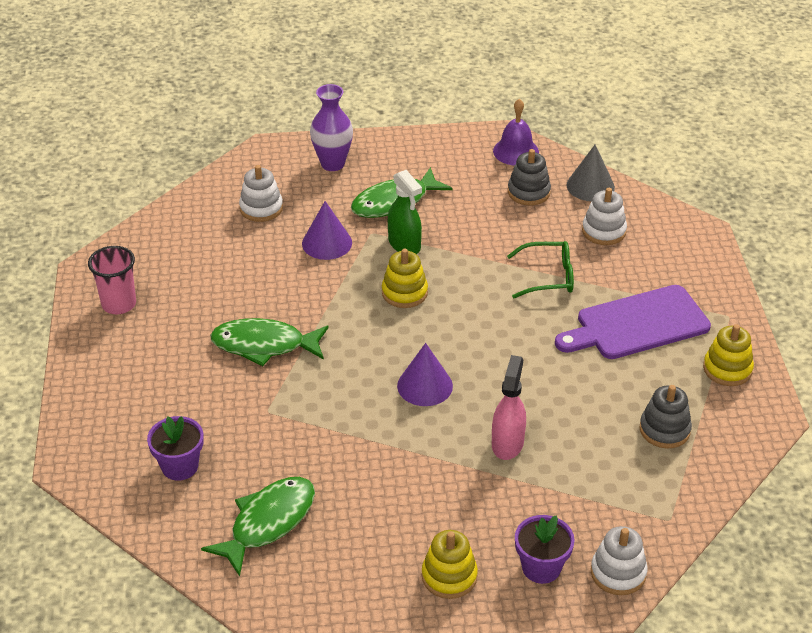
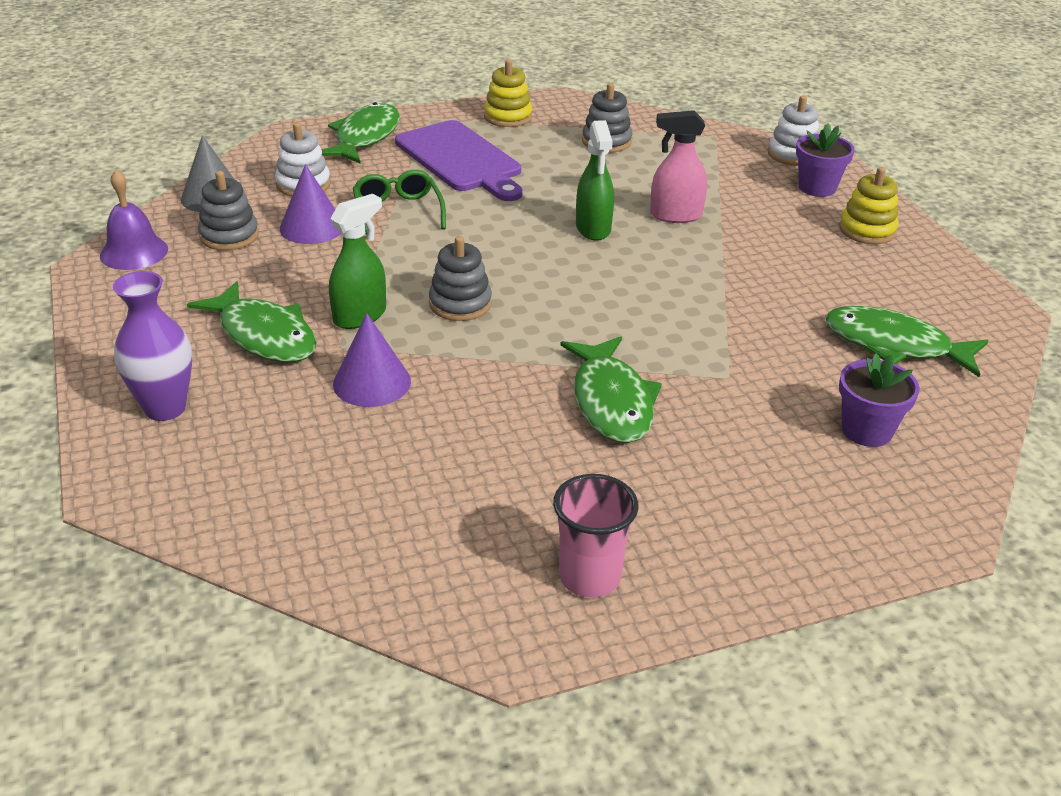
camera: 105 degrees left, 5 degrees down
(261, 208) = (296, 464): white stacking toy -> none
(404, 293) = (460, 304): yellow stacking toy -> grey stacking toy
(425, 386) = (619, 271): purple cone -> purple cone (312, 227)
(496, 384) = (593, 228): none -> green spray bottle
(689, 271) = (365, 137): none -> green fish

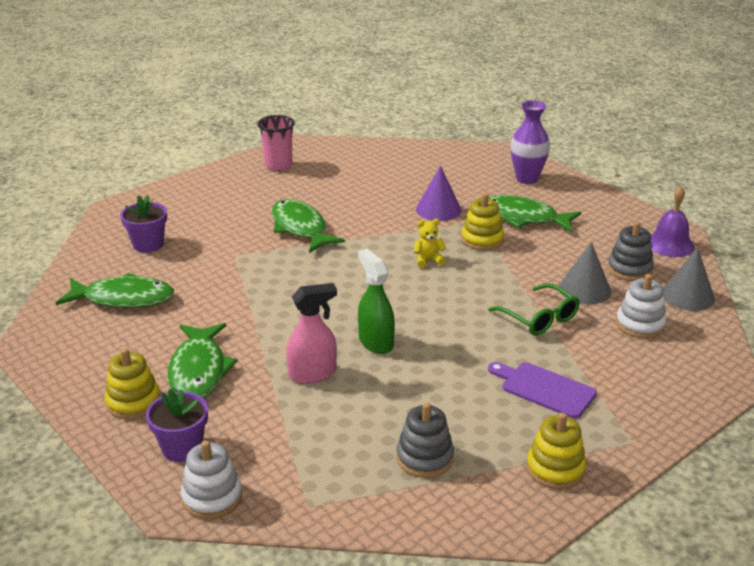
camera: 160 degrees right, 5 degrees down
(312, 227) = (584, 289): purple cone -> grey cone
(360, 316) = (482, 240): green spray bottle -> yellow stacking toy
(365, 137) = (659, 393): green fish -> green fish (198, 370)
(460, 304) = (428, 260): grey stacking toy -> yellow teddy bear
(461, 160) = (544, 389): purple cutting board -> purple cutting board, size x0.63

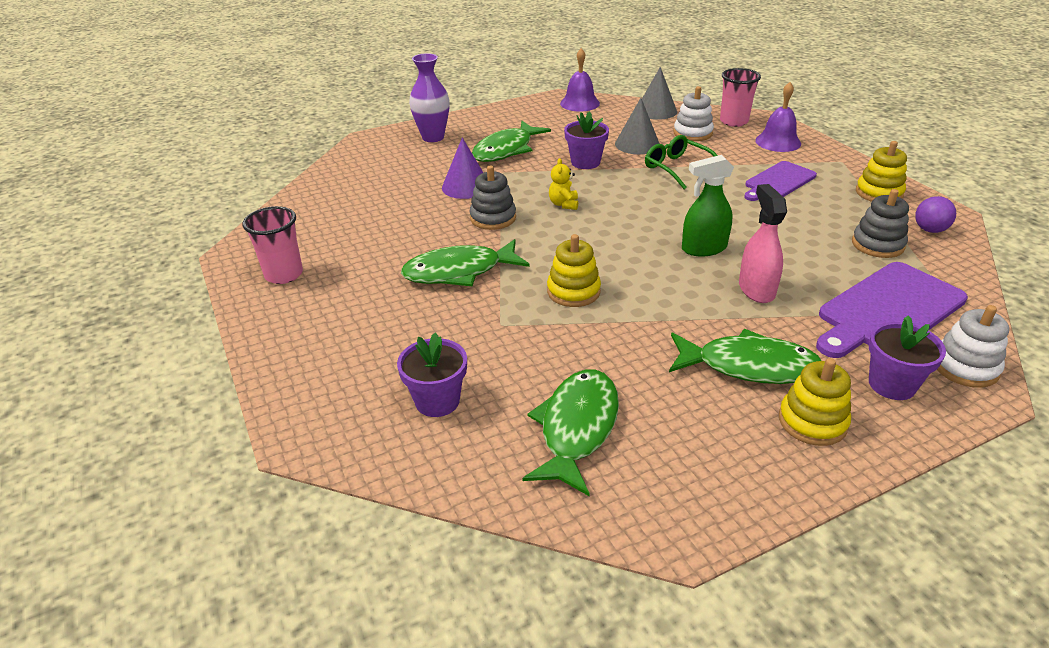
camera: 75 degrees left, 5 degrees up
(296, 455) = (887, 310): none -> purple cutting board
(476, 504) = (930, 230): none -> purple ball
(482, 240) = (537, 173): yellow stacking toy -> yellow stacking toy (573, 291)
(521, 263) = (585, 162): none -> purple flower pot
(539, 318) = (677, 168): green glasses -> green glasses turned 105 degrees counterclockwise
(629, 269) = (612, 123): grey stacking toy -> grey stacking toy (493, 218)
(658, 389) = (778, 142): none -> purple bell
(698, 354) = (734, 121): none -> pink cup

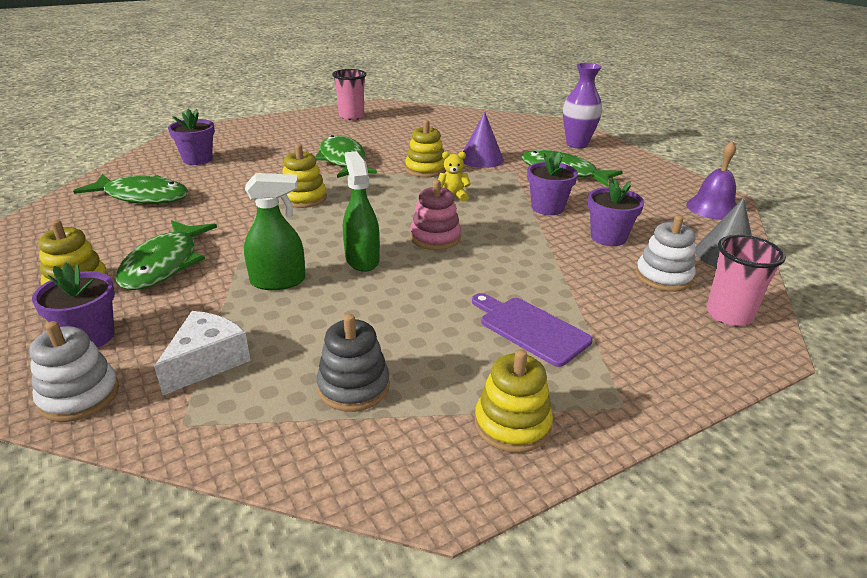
camera: 85 degrees right, 5 degrees down
(493, 218) = (425, 169): grey stacking toy -> yellow stacking toy
(637, 144) = (608, 237): grey cone -> purple flower pot
(653, 214) = (435, 238): none -> pink stacking toy
(677, 168) = (549, 258): green glasses -> none
(756, 289) = (278, 281): pink spray bottle -> green spray bottle
(778, 142) = (671, 347): purple bell -> none
(887, 310) = (207, 362): purple cutting board -> white cheese
(930, 230) = (390, 455): purple ball -> none

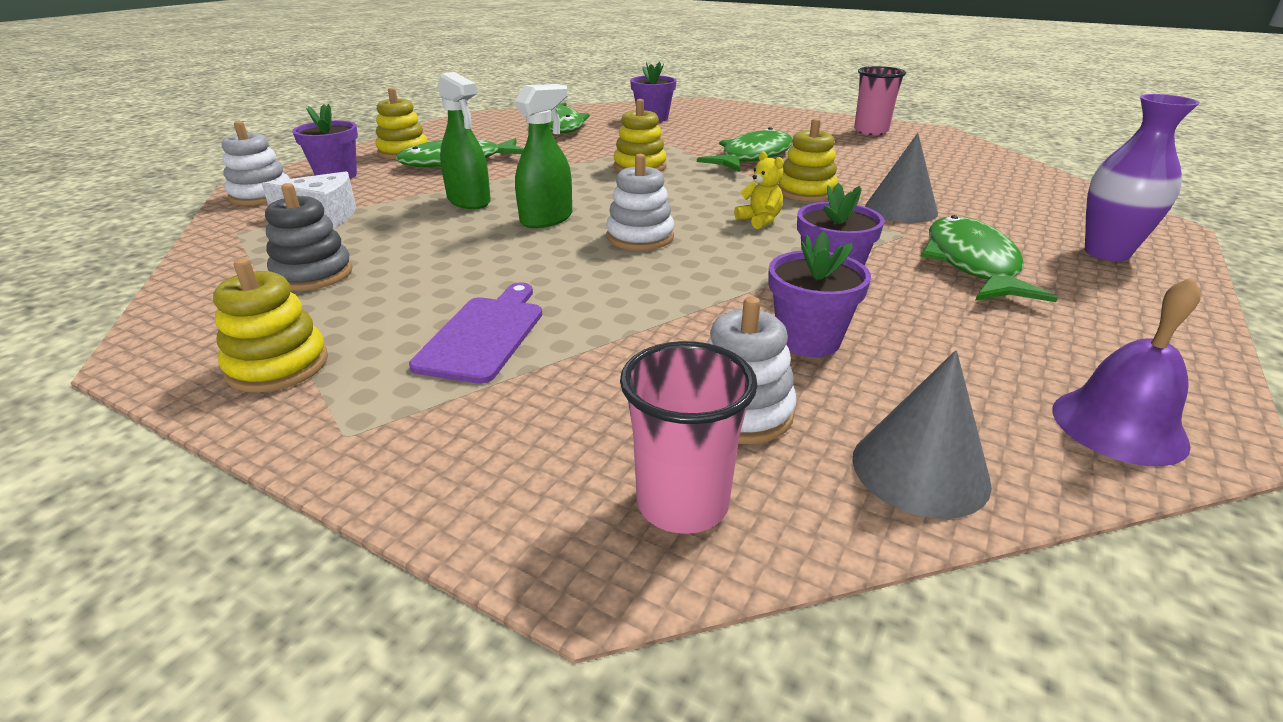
camera: 60 degrees right, 0 degrees up
(435, 238) = (640, 237): pink stacking toy -> white stacking toy
(481, 159) = (901, 209): purple cone -> grey cone

